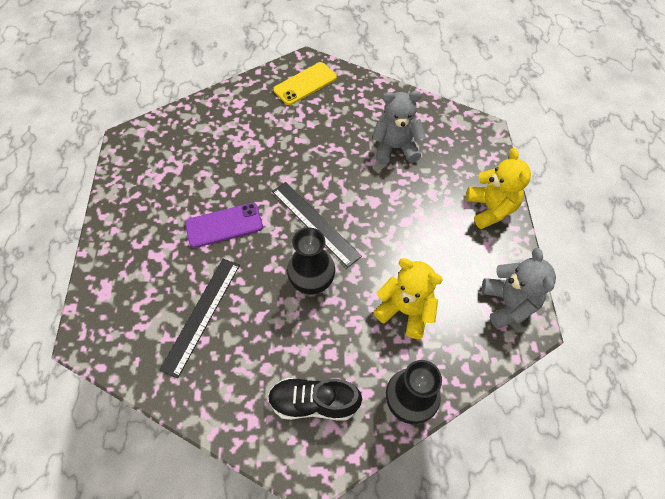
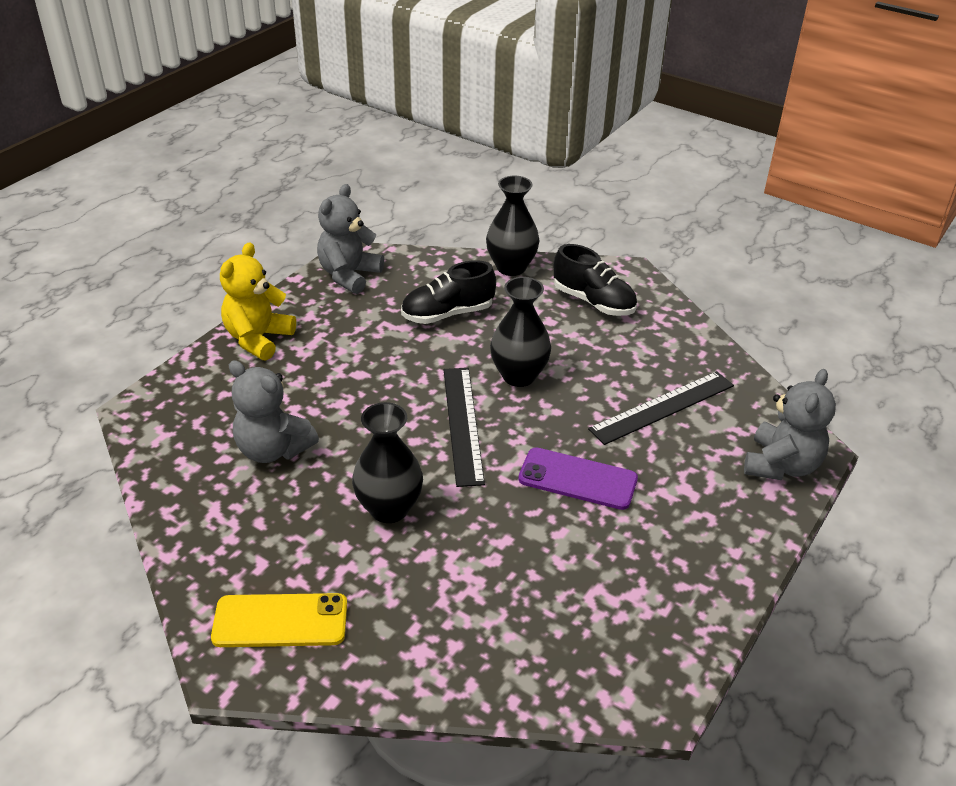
camera: 145 degrees left, 20 degrees down
(103, 311) = (781, 465): none -> grey teddy bear
(307, 152) = (389, 509): none -> black vase
(405, 310) = (447, 314): yellow teddy bear -> black shoe

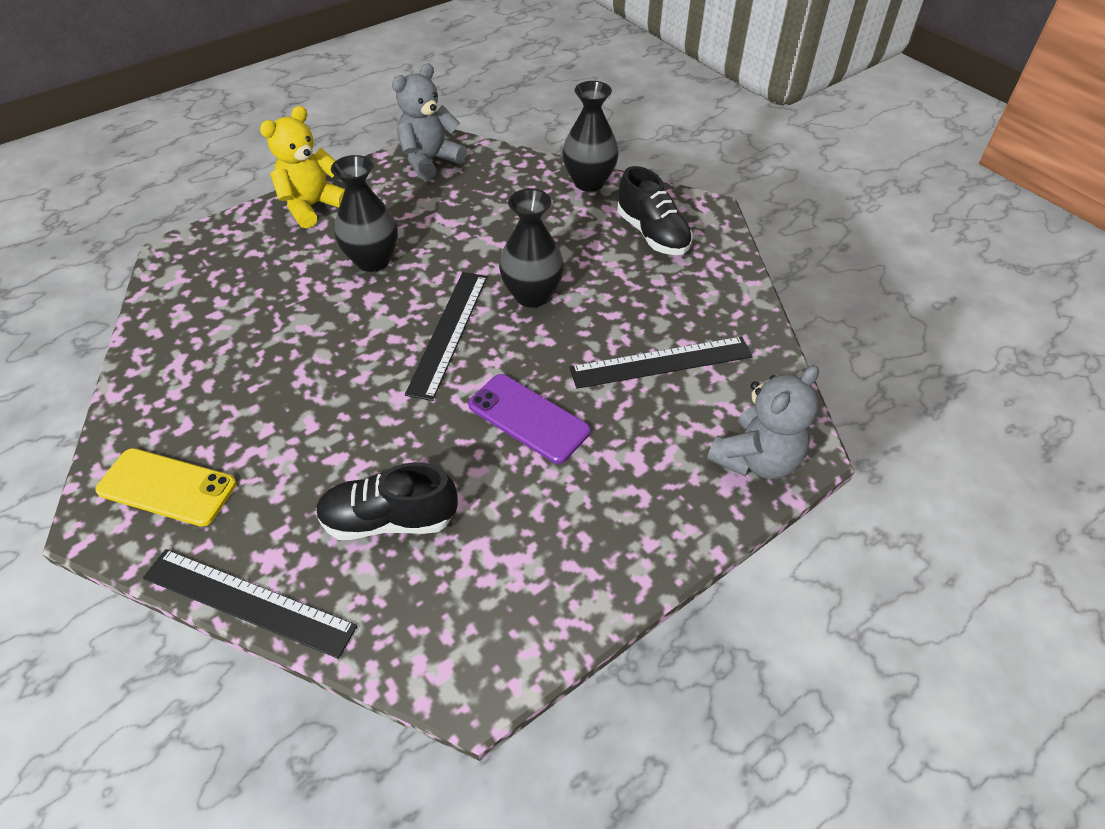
camera: 20 degrees right, 10 degrees up
(273, 449) = (262, 316): grey teddy bear -> none
(389, 509) = (329, 401): black vase -> black vase (373, 260)
(423, 693) = (248, 602): none -> black ruler
(447, 314) = (499, 217): black shoe -> black shoe (389, 520)

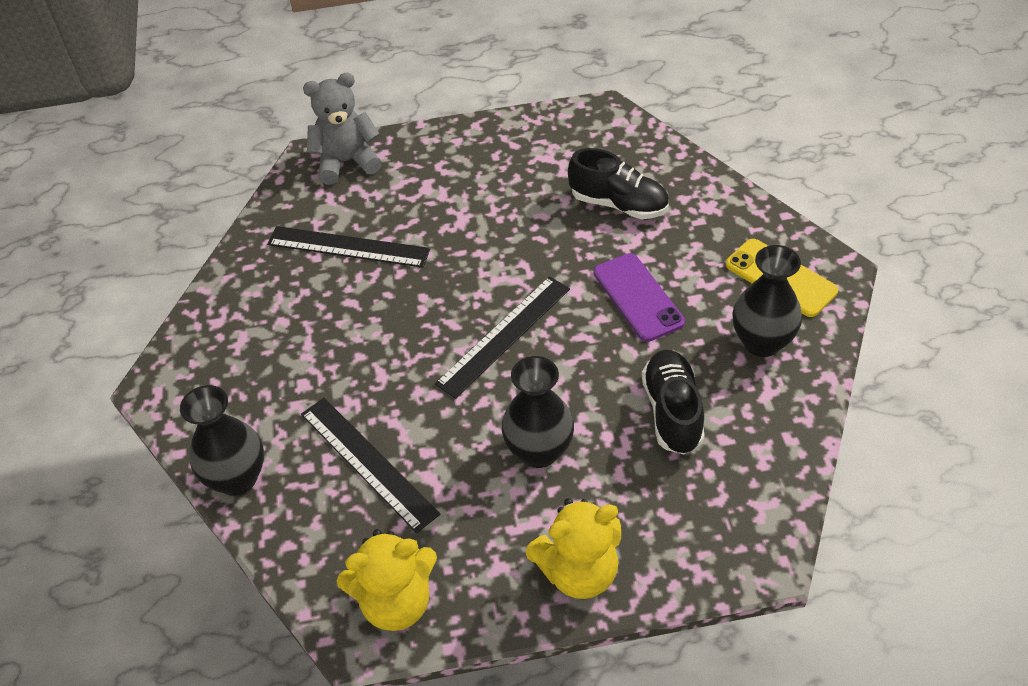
camera: 150 degrees left, 0 degrees up
(248, 602) = (728, 187): black ruler -> black ruler (368, 462)
(430, 161) = (396, 602): grey teddy bear -> yellow teddy bear
(528, 418) = (482, 239): purple phone -> purple phone (638, 297)
(532, 295) = (406, 347): black vase -> black vase (761, 342)
(652, 234) = (238, 376): black shoe -> black shoe (672, 411)

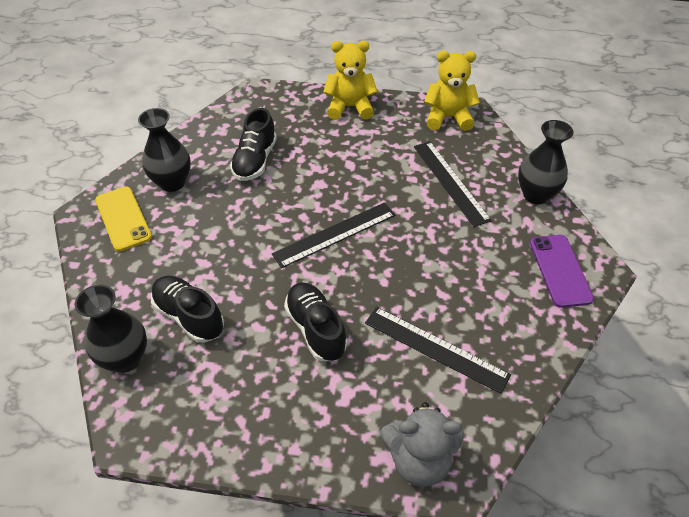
camera: 165 degrees left, 0 degrees up
(480, 230) = (316, 329): none -> black shoe
(539, 451) = (344, 161): black vase -> black vase (125, 358)
(638, 297) = (227, 234): purple phone -> purple phone (560, 270)

